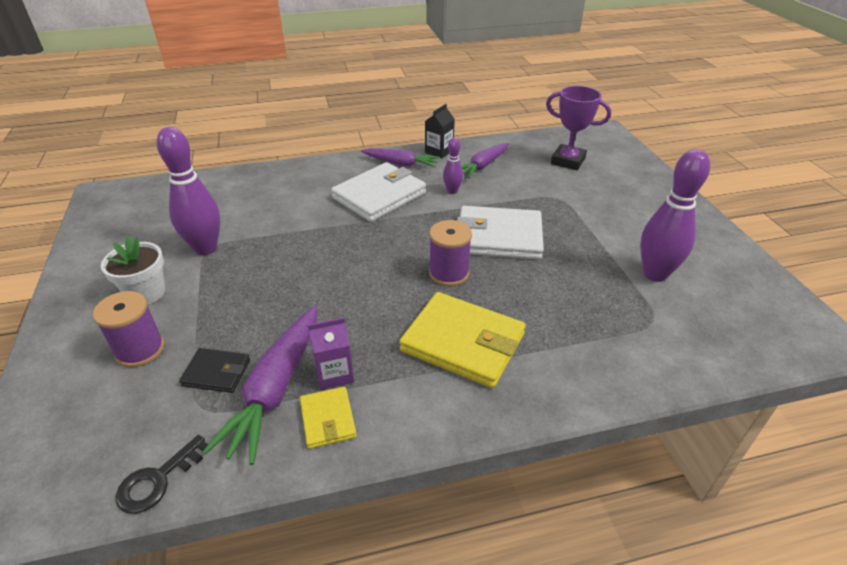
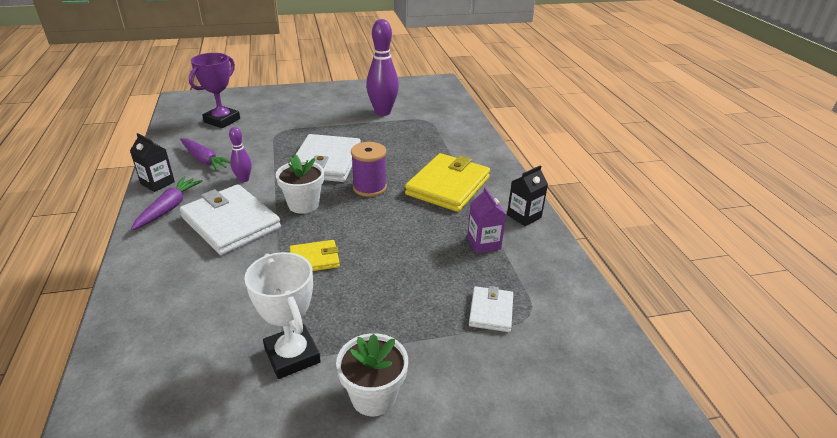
camera: 90 degrees left, 5 degrees down
(140, 350) = (467, 376): purple spool -> none
(158, 480) = (602, 326): black key -> none
(205, 248) = (292, 355): purple bowling pin -> white trophy
(216, 372) = (491, 311): black wallet -> white wallet
(276, 389) = (503, 273): purple carrot -> none
(328, 419) = (527, 244): yellow wallet -> yellow wallet (314, 259)
(393, 423) = (524, 216): none -> black carton
(410, 231) = (303, 204): none -> white flower pot

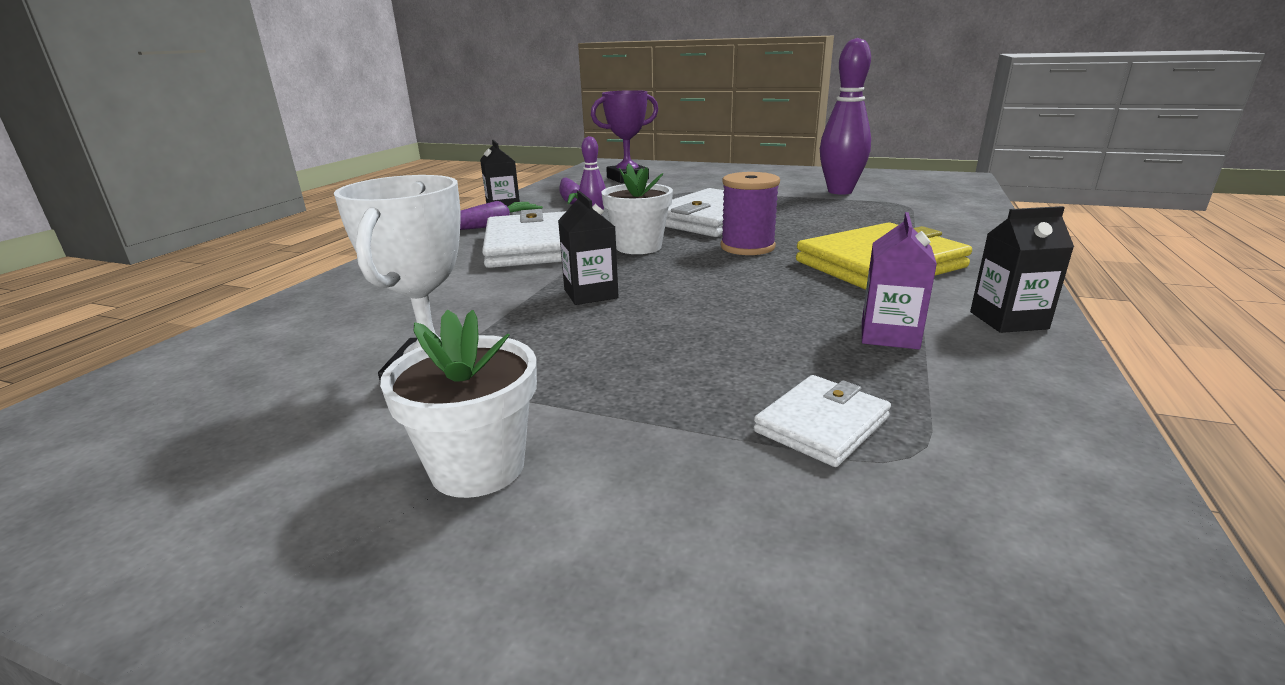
camera: 35 degrees right, 10 degrees down
(314, 259) = (591, 294): yellow wallet -> black carton

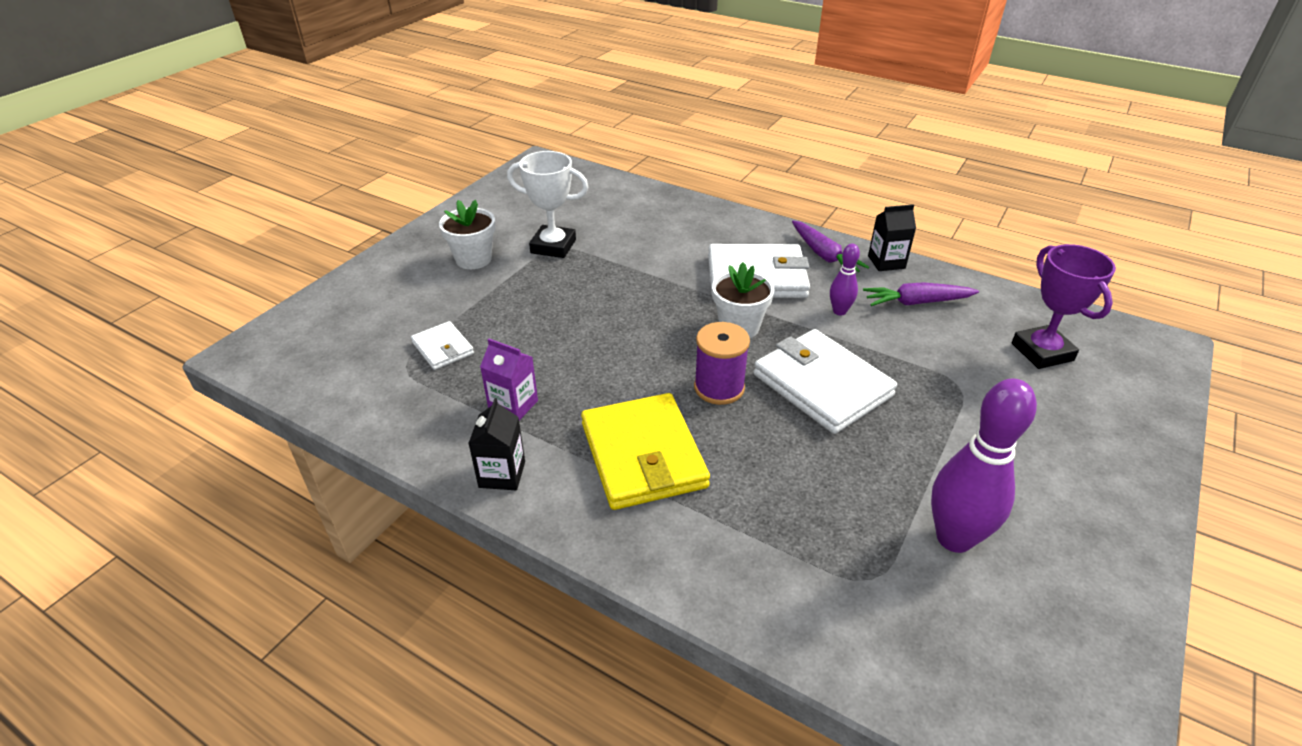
camera: 100 degrees right, 15 degrees up
(591, 294) = (640, 296): black carton -> none

